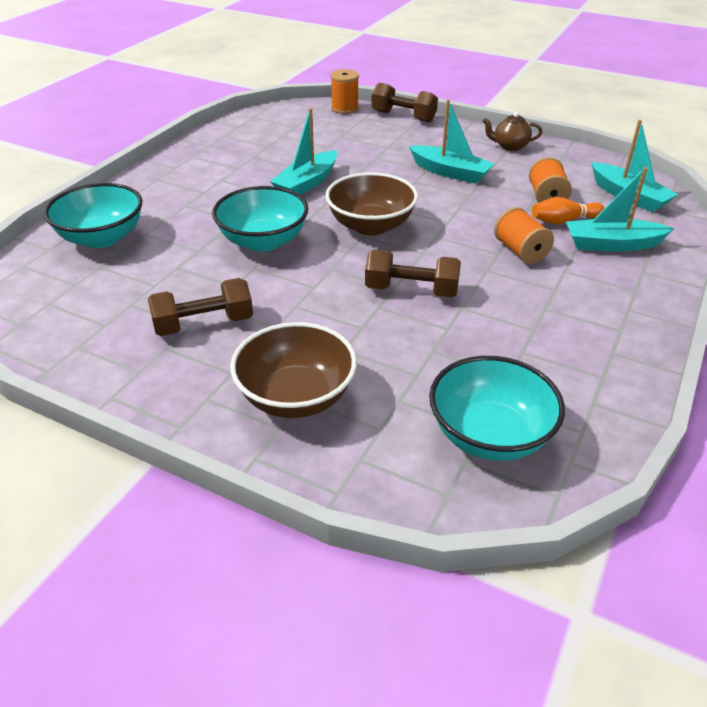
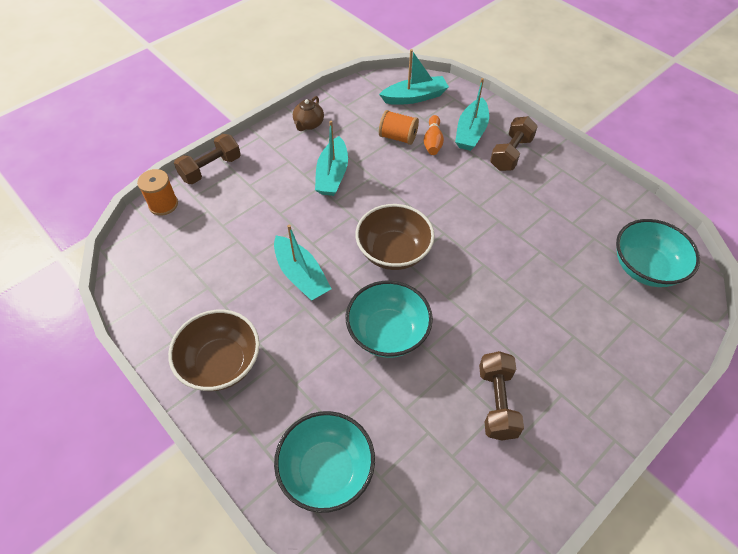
camera: 70 degrees left, 15 degrees up
(296, 397) = (595, 359): brown bowl -> brown bowl (221, 363)
(411, 290) = (491, 256): brown dumbbell -> brown dumbbell (511, 153)
(450, 172) = (332, 175): turquoise boat -> turquoise boat turned 135 degrees clockwise
(520, 251) = (462, 179): orange spool -> none

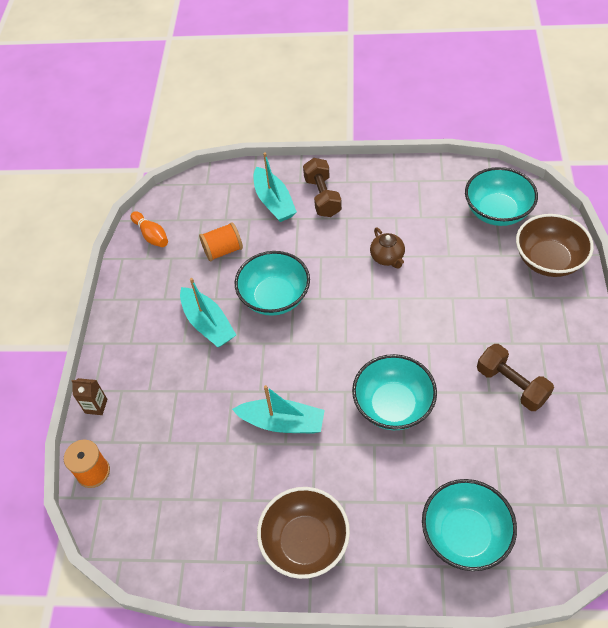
camera: 40 degrees left, 0 degrees up
(211, 169) = (96, 406): brown dumbbell -> brown carton
(308, 124) = (135, 298): brown teapot -> brown teapot (387, 258)
(393, 252) = (327, 344): brown bowl -> brown bowl (548, 260)
(395, 193) = (274, 297): none -> turquoise bowl
(415, 97) = (196, 206): turquoise boat -> none
(433, 142) = (254, 233): orange bowling pin -> orange bowling pin (151, 235)

